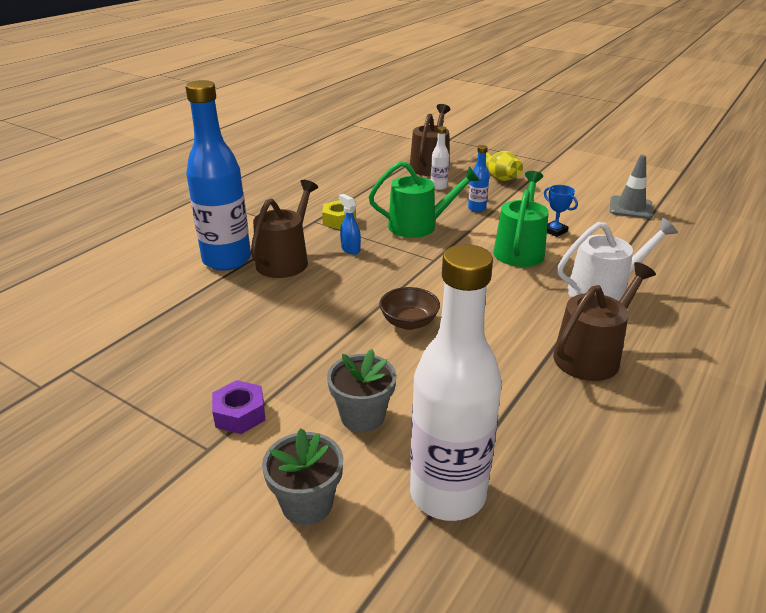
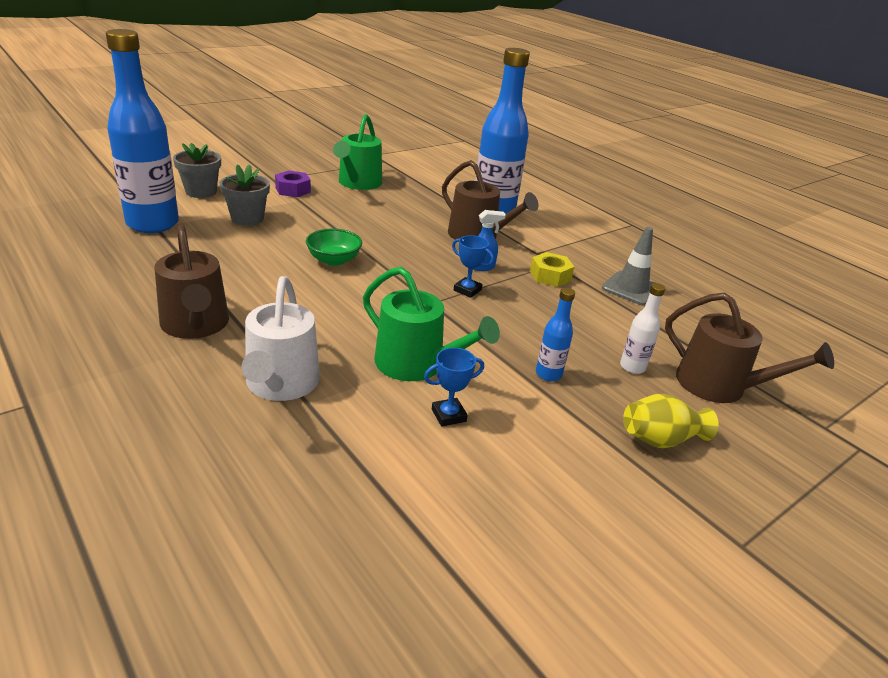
camera: 105 degrees right, 0 degrees up
(398, 249) = (467, 290): none -> blue trophy
(409, 322) = (334, 260): brown bowl -> green bowl
(418, 226) = (516, 317): green watering can -> green watering can (358, 183)
(447, 493) = (153, 224): white bottle -> blue bottle
(630, 208) = (489, 553): grey traffic cone -> grey traffic cone (631, 288)

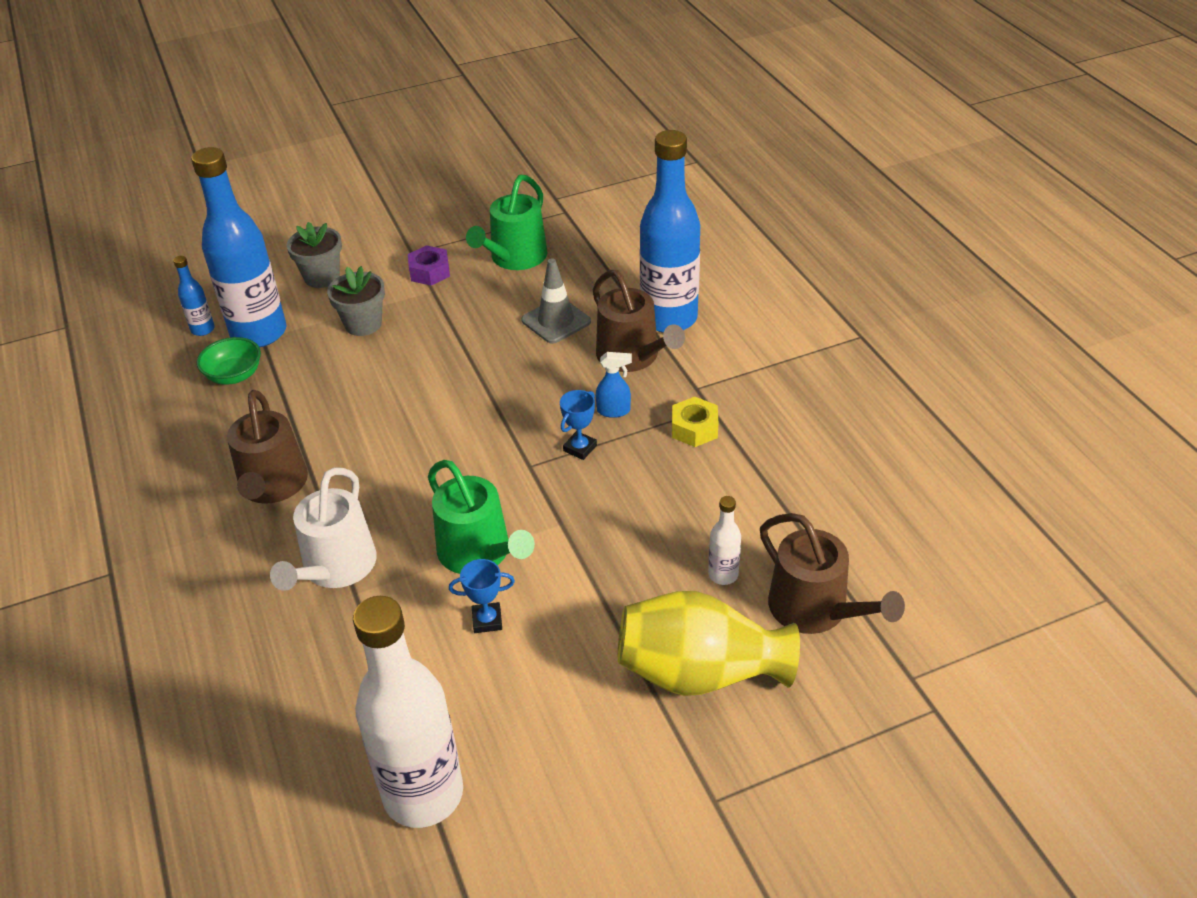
camera: 20 degrees right, 10 degrees up
(334, 260) = (441, 395): green bowl -> green bowl (234, 375)
(456, 581) = (423, 794): none -> white bottle
(467, 290) = (580, 448): blue trophy -> blue trophy turned 75 degrees clockwise
(548, 374) = (618, 577): blue bottle -> blue bottle (203, 329)
(631, 288) = (791, 454): grey traffic cone -> grey traffic cone (556, 321)
(660, 439) = (700, 672): yellow vase -> yellow vase, size x1.78

